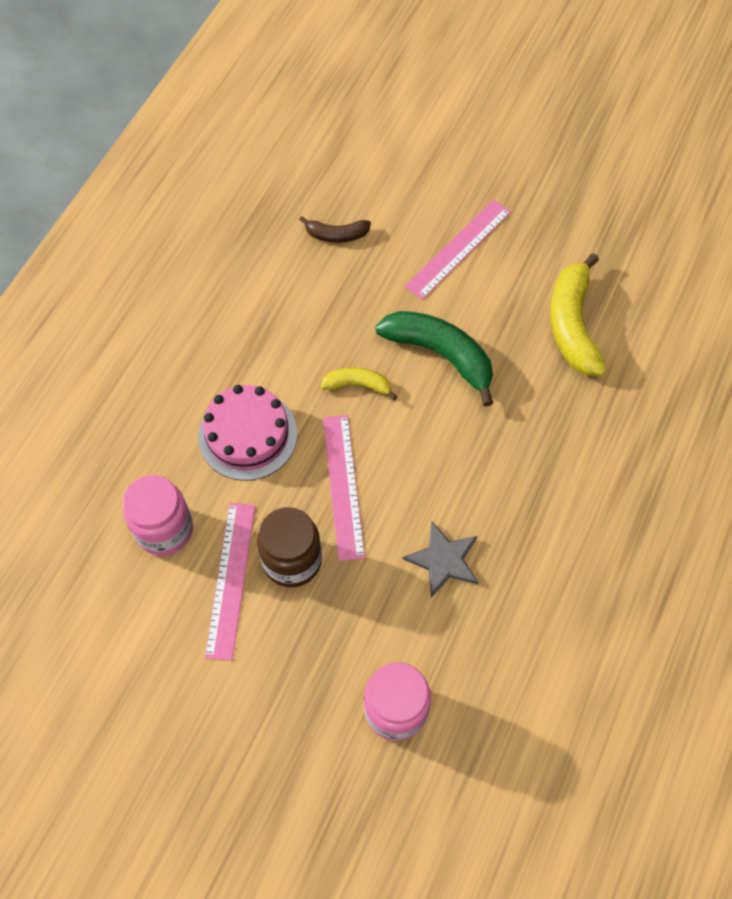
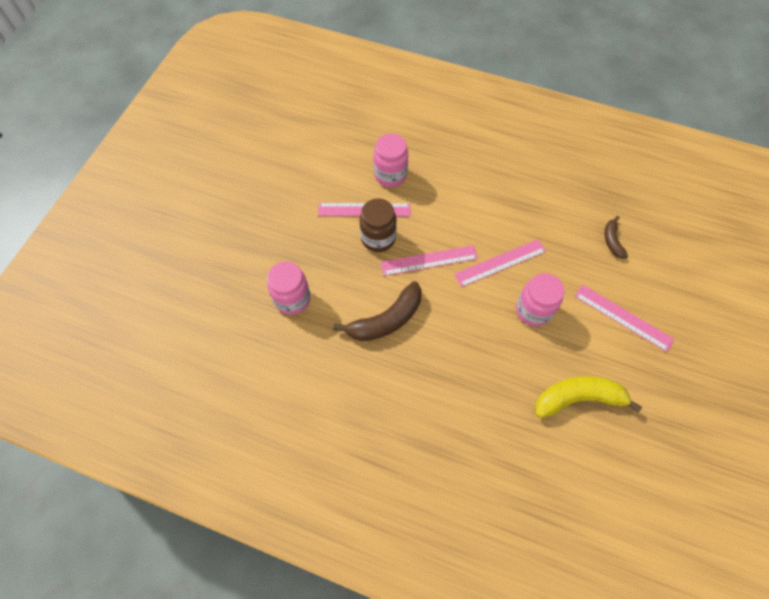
camera: 85 degrees right, 0 degrees up
(247, 435) = (455, 207): pink cake -> none
(358, 385) = (500, 263): yellow banana -> pink ruler
(440, 355) = (533, 310): green banana -> pink jar
(443, 560) = (386, 320): grey star -> brown banana

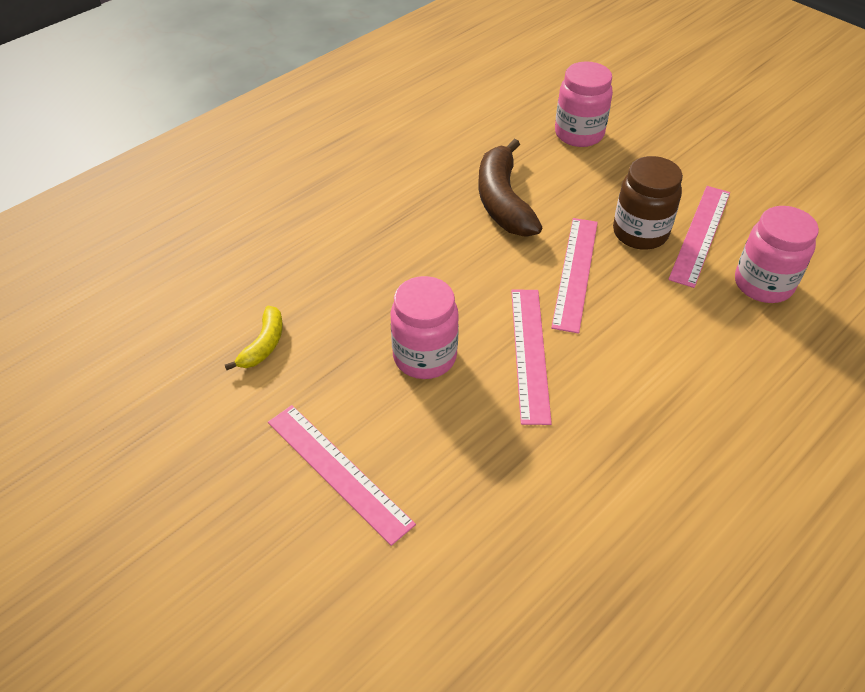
camera: 115 degrees right, 15 degrees down
(578, 398) = (263, 345): yellow banana -> yellow banana, size x0.54
(612, 241) = (492, 544): brown banana -> none
(623, 317) = (338, 471): pink ruler -> pink ruler turned 75 degrees clockwise

